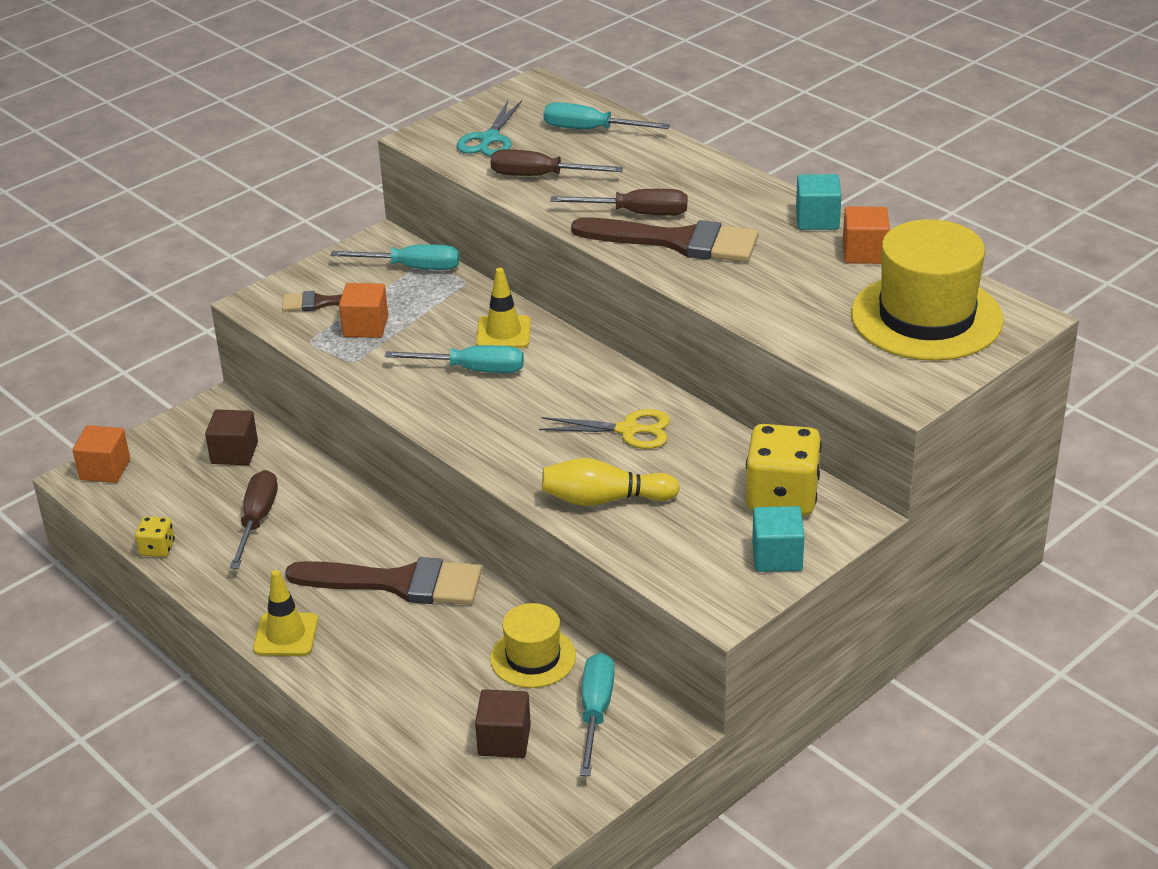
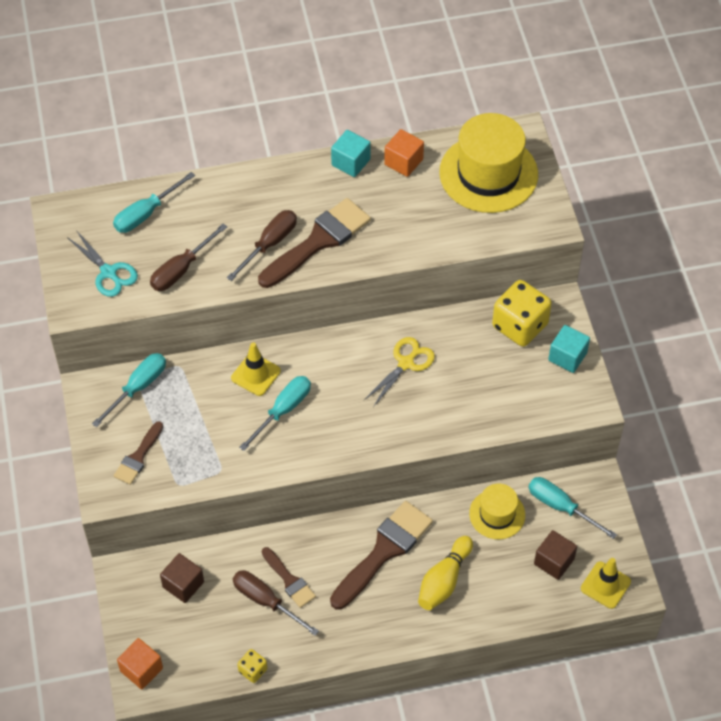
camera: 60 degrees left, 20 degrees up
(286, 635) = (389, 632): yellow traffic cone -> yellow traffic cone (605, 585)
(298, 526) = (289, 580): none -> brown brush
(365, 327) = (187, 445): orange cube -> none
(604, 499) = (461, 409): yellow bowling pin -> yellow bowling pin (444, 580)

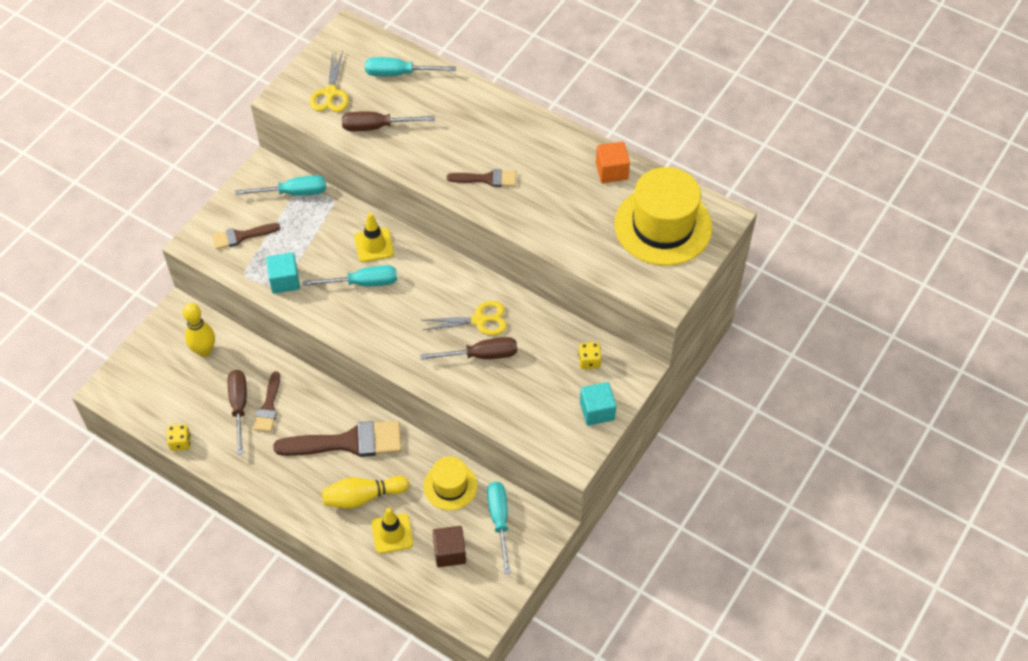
camera: 45 degrees right, 0 degrees up
(108, 272) = (330, 93): turquoise scissors -> yellow scissors
(141, 669) = (120, 381): orange cube -> none
(183, 584) = (204, 351): brown cube -> yellow bowling pin
(269, 244) = (452, 155): brown screwdriver -> brown screwdriver (481, 355)
(318, 241) = (487, 179): brown brush -> brown brush, size x0.55
(350, 162) = (574, 143): turquoise cube -> turquoise cube (284, 281)
(520, 326) = (589, 361): yellow dice -> yellow dice, size x0.48
(605, 585) = (465, 601): yellow traffic cone -> yellow traffic cone (392, 533)

